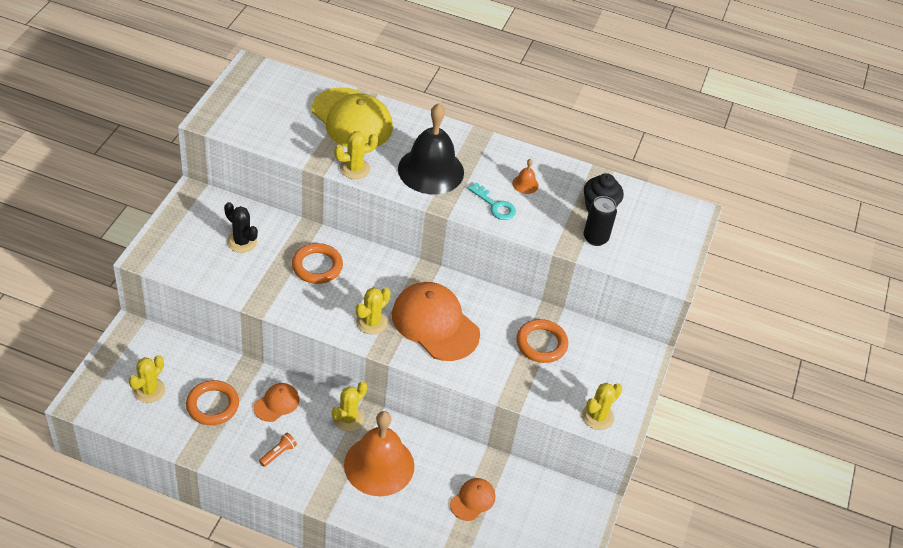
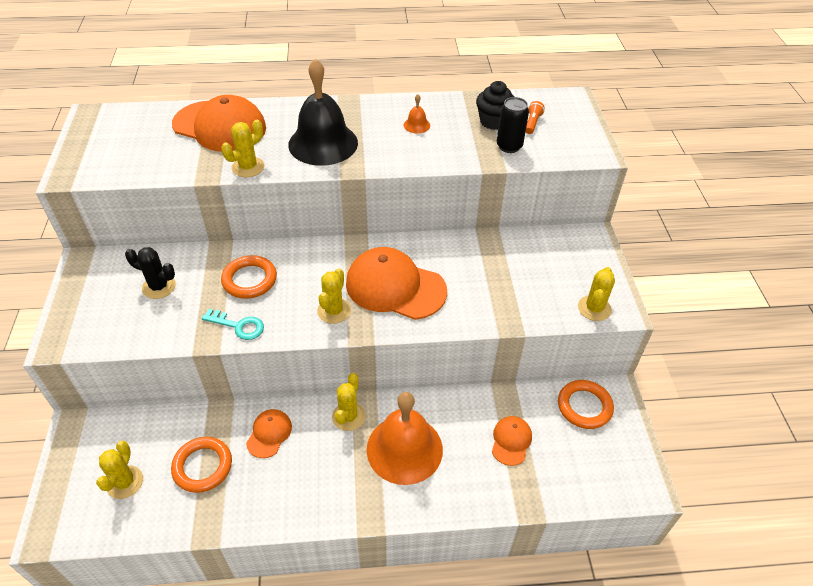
camera: 20 degrees left, 0 degrees up
(278, 453) = (298, 485): orange flashlight -> orange flashlight (532, 123)
(352, 119) = (220, 126): yellow cap -> orange cap
(495, 205) = (402, 151): turquoise key -> turquoise key (238, 326)
(541, 343) = (501, 265): orange ring -> orange ring (584, 406)

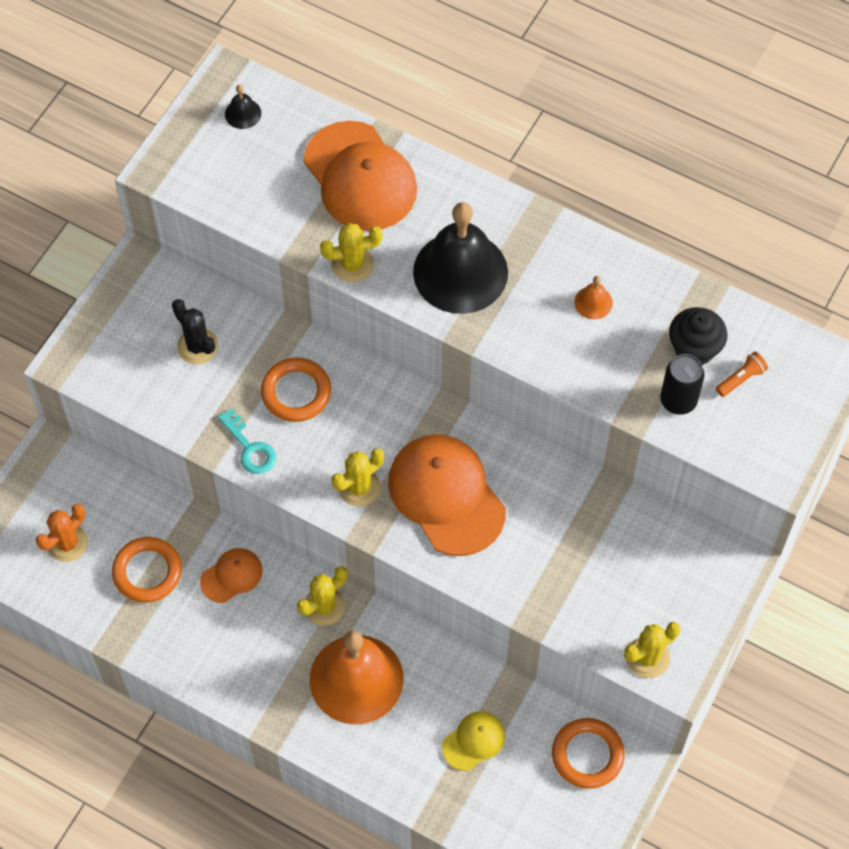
camera: 35 degrees right, 15 degrees up
(114, 127) = (243, 113): none -> black bell
(125, 482) = (67, 543): yellow cactus -> orange cactus
(511, 441) = (474, 741): orange cap -> yellow cap

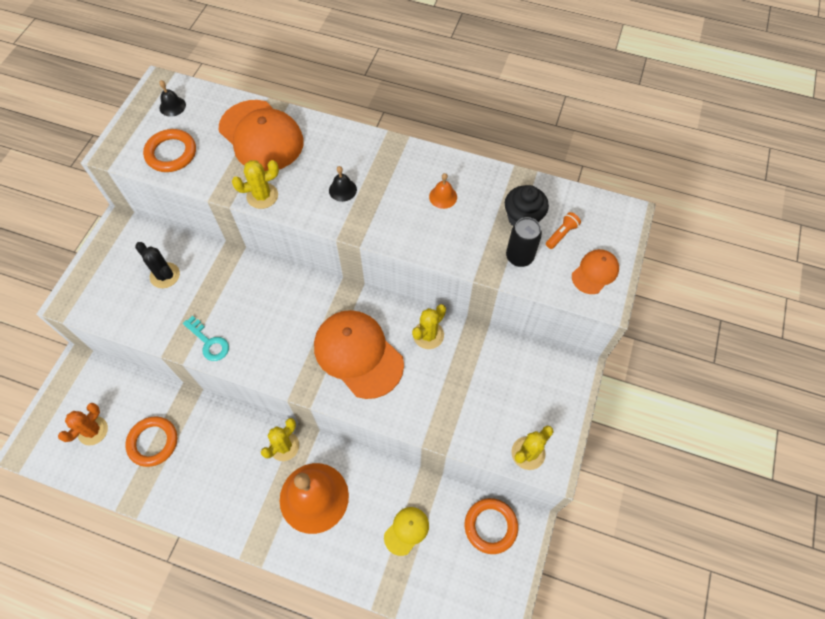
camera: 10 degrees left, 0 degrees up
(231, 576) = (215, 435): orange cap -> orange cap (595, 272)
(296, 392) = (239, 297): orange ring -> orange ring (171, 153)
(359, 487) = (293, 358): yellow cactus -> yellow cactus (428, 335)
(460, 272) = (342, 190): black bell -> black bell, size x0.40

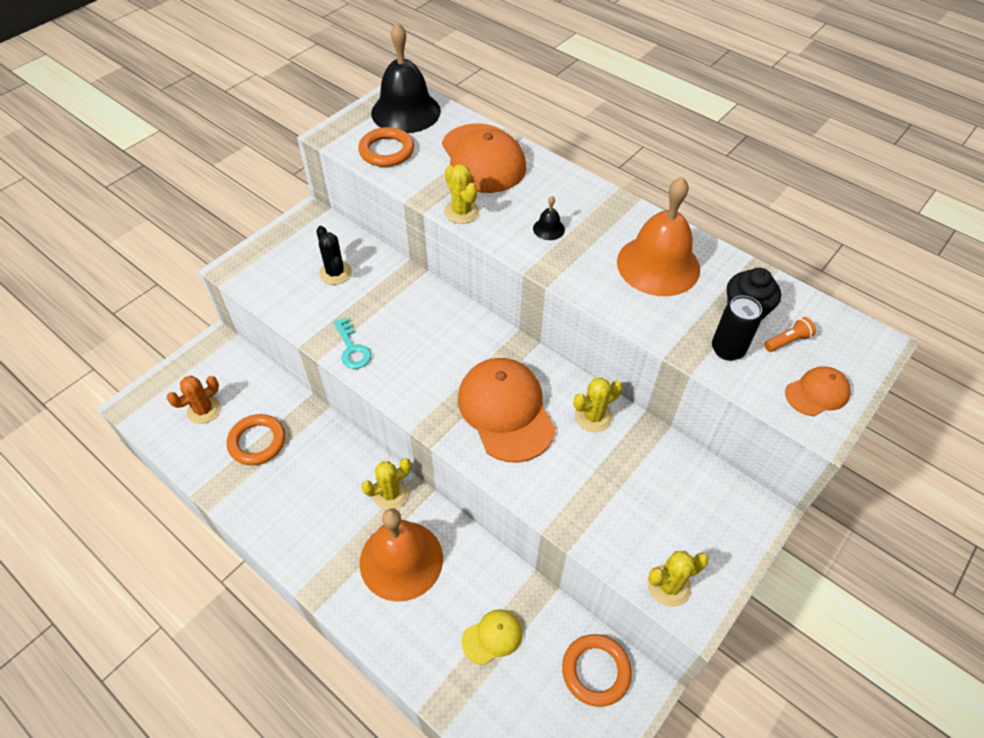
camera: 20 degrees right, 10 degrees down
(172, 106) = (406, 111): black bell -> black bell, size x2.50
(262, 196) = (461, 212): yellow cactus -> yellow cactus turned 60 degrees clockwise
(443, 197) = (658, 265): orange bell -> orange bell, size x2.50

